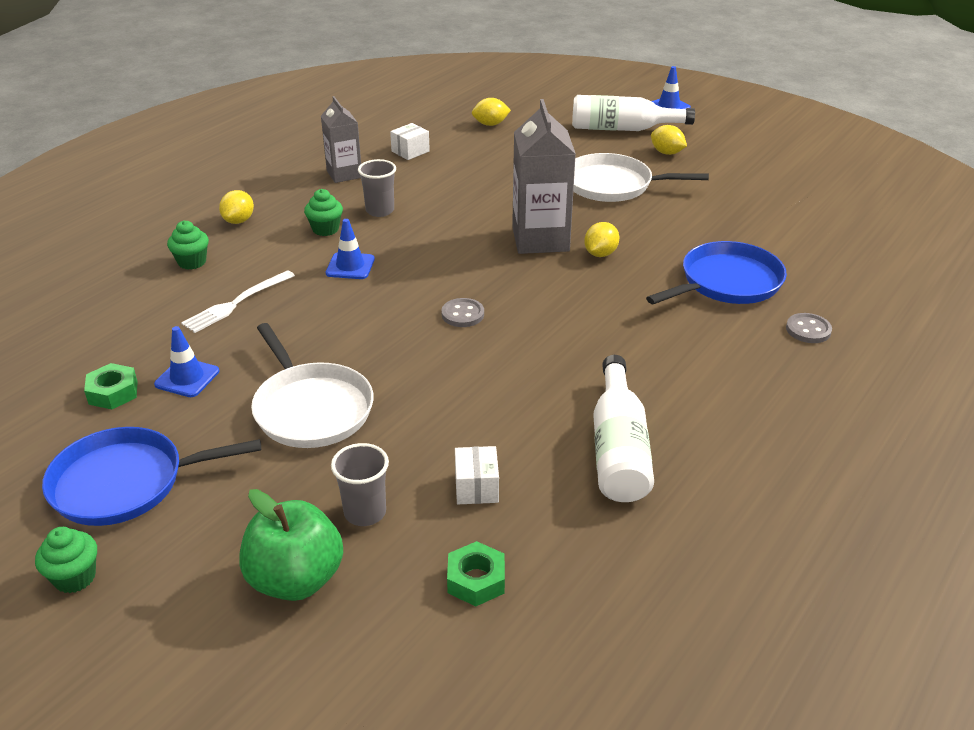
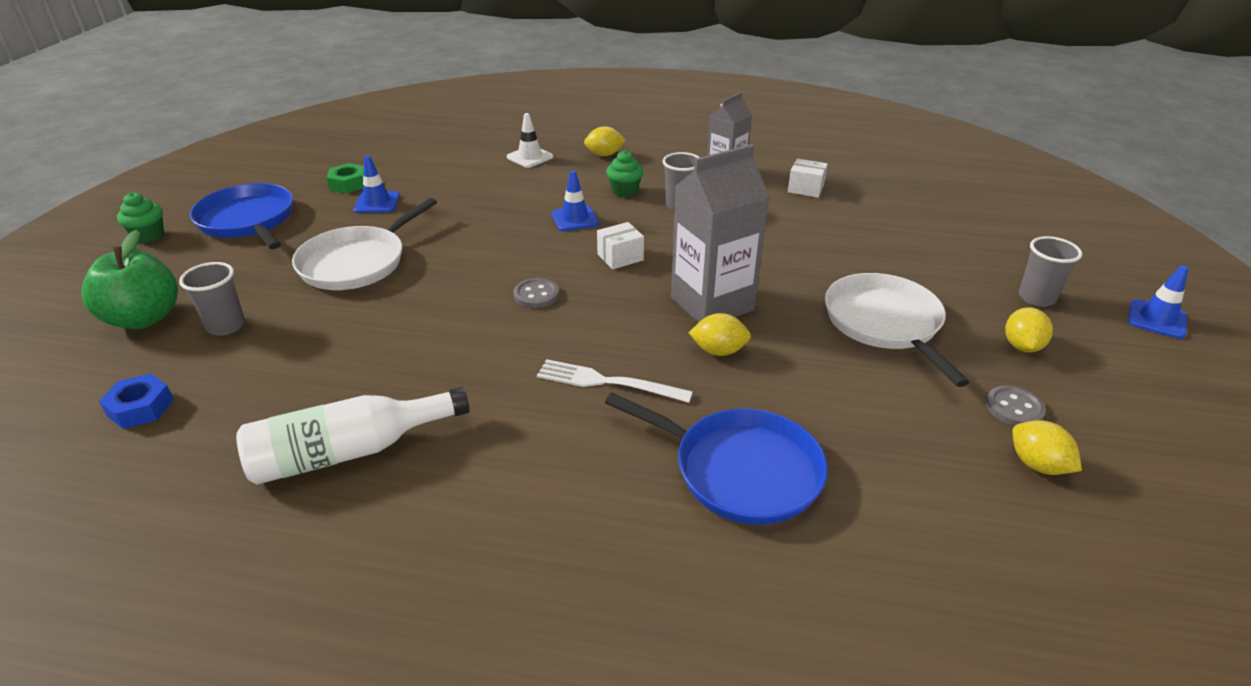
camera: 65 degrees right, 0 degrees up
(192, 262) = (530, 157): green cupcake -> white traffic cone
(236, 303) = (485, 190): white fork -> white fork (607, 382)
(476, 487) = (268, 374): white box -> white box (620, 257)
(476, 580) = (141, 408): green nut -> blue nut
(490, 124) = (920, 213): yellow lemon -> yellow lemon (1037, 465)
(622, 129) = (1036, 298): white bottle -> grey cup
(808, 330) = (679, 580): grey button -> grey button (1014, 408)

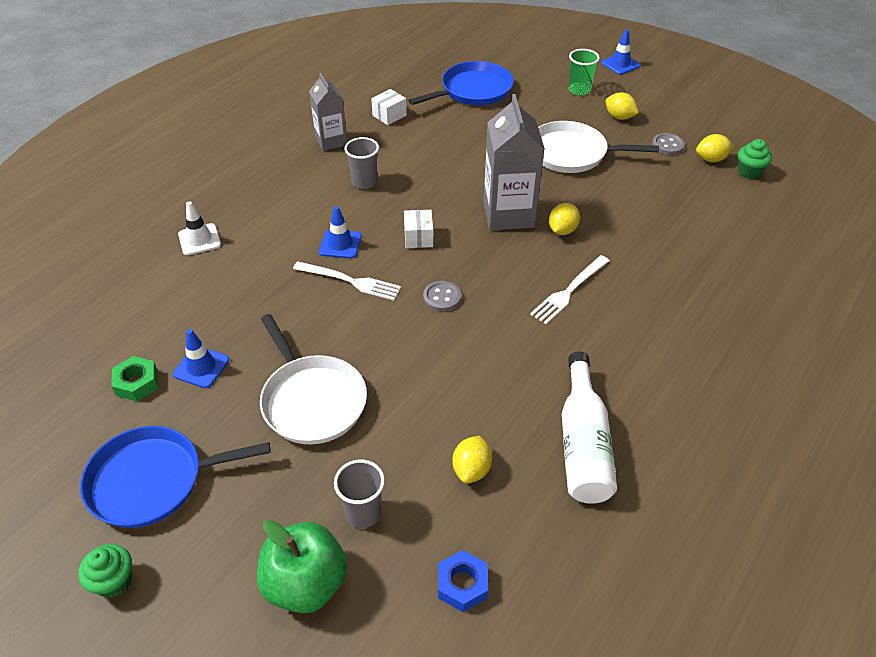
camera: 65 degrees left, 10 degrees up
(525, 238) = (350, 281): none -> white fork
(604, 155) = (239, 193): yellow lemon -> yellow lemon (471, 469)
(624, 191) = (317, 203): green cupcake -> green cupcake (749, 172)
(740, 470) = (675, 262): blue pan -> blue pan (473, 90)
(1036, 298) = (579, 90): grey cup -> green cup

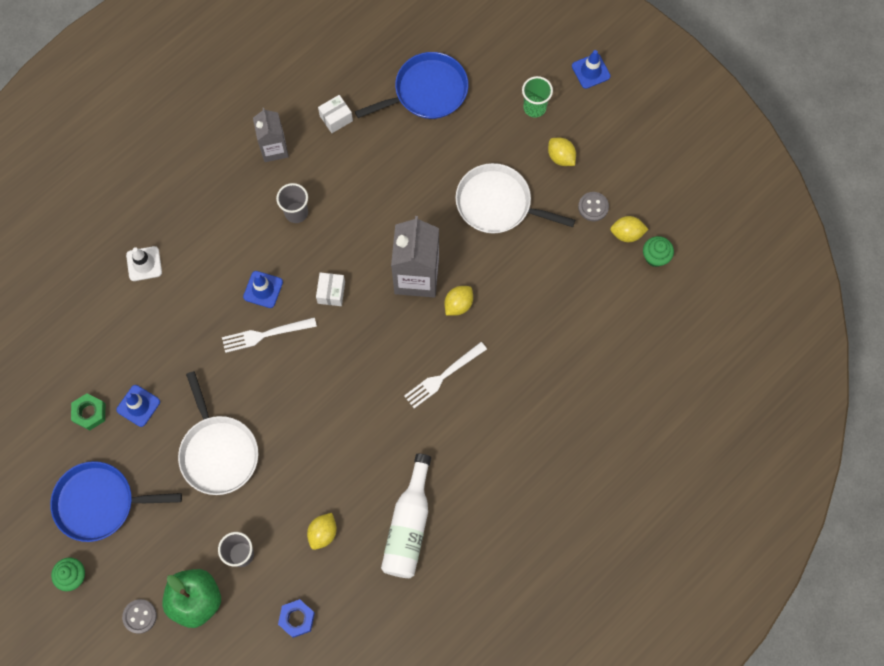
camera: 10 degrees right, 25 degrees up
(350, 281) = (265, 334): white fork -> white fork turned 135 degrees clockwise
(442, 297) = (337, 365): grey button -> grey button (140, 616)

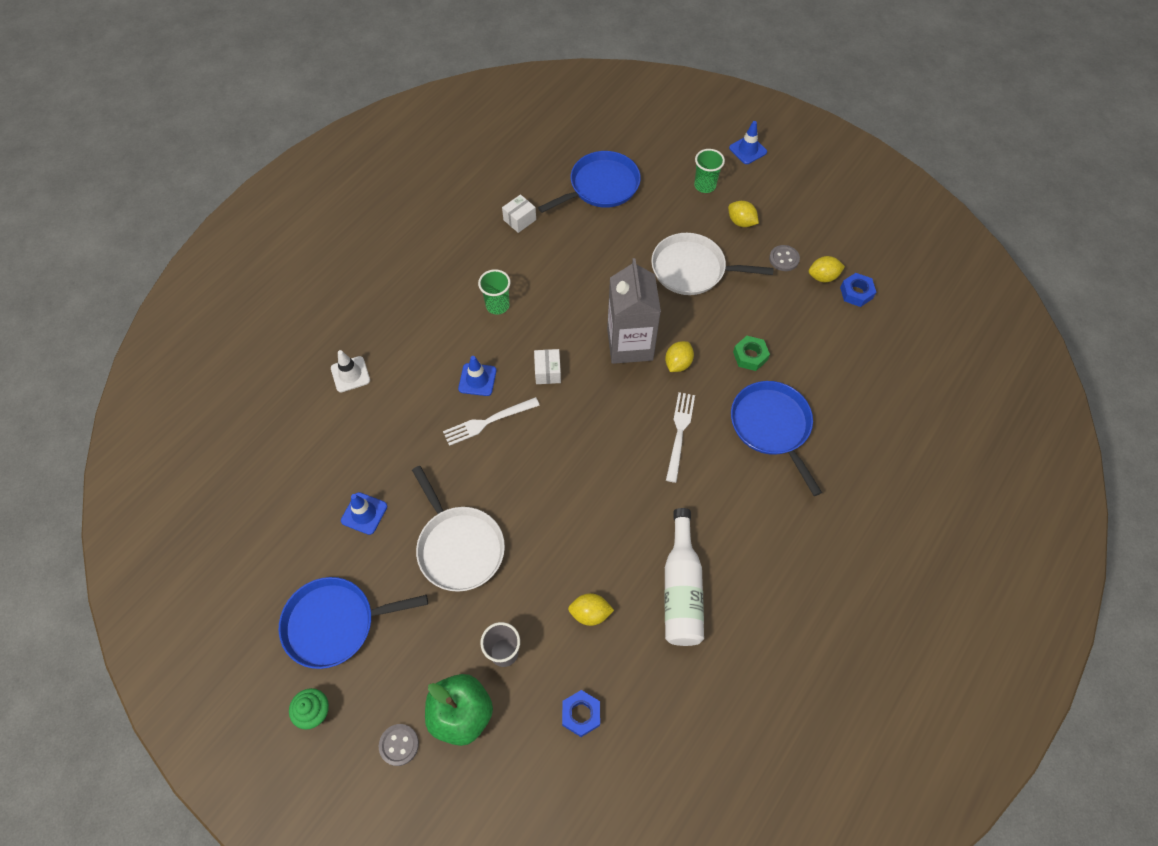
camera: 10 degrees left, 10 degrees down
(89, 413) = (311, 529): green nut -> green nut (750, 356)
(274, 149) = (464, 253): grey carton -> none
(296, 212) = (497, 305): grey cup -> green cup
(323, 533) = (590, 613): yellow lemon -> yellow lemon turned 75 degrees clockwise
(443, 376) = (679, 433): white fork -> white fork turned 150 degrees clockwise
(532, 385) = (772, 426): none -> blue pan
(655, 257) = (856, 293): green cupcake -> blue nut

